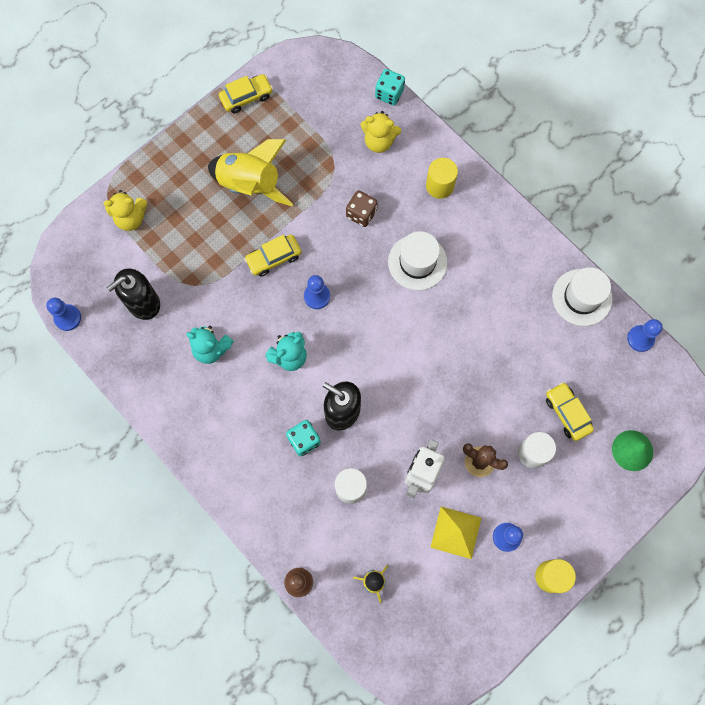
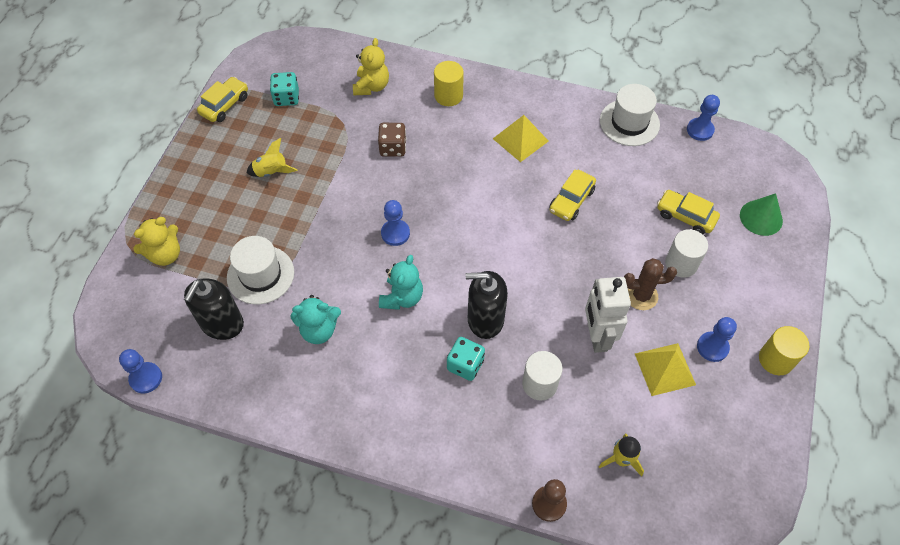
camera: 30 degrees left, 15 degrees down
(250, 184) = (271, 172): yellow rocket -> yellow rocket, size x0.49
(274, 258) = (333, 221): yellow car -> yellow car (571, 200)
(379, 141) = (371, 86): yellow teddy bear -> yellow teddy bear turned 60 degrees counterclockwise
(389, 94) = (357, 48): turquoise dice -> turquoise dice (286, 98)
(417, 262) = (470, 162): white hat -> white hat (260, 275)
(474, 263) = (520, 139): none -> yellow pyramid

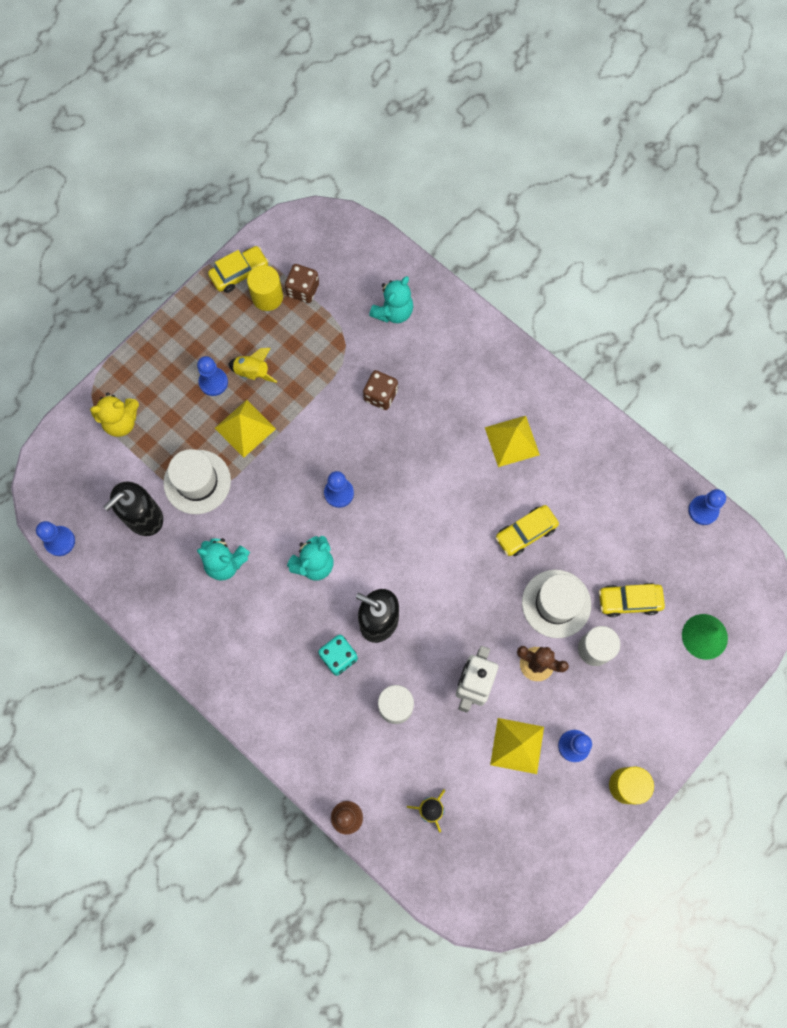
camera: 25 degrees right, 15 degrees up
(239, 192) = (213, 382): none -> blue pawn
(285, 216) = (245, 428): none -> yellow pyramid
(286, 98) = (303, 290): turquoise dice -> brown dice
(371, 86) = (393, 312): yellow teddy bear -> turquoise teddy bear
(448, 95) = (465, 356): yellow cylinder -> yellow cylinder (267, 297)
(629, 122) = (634, 469): white hat -> white hat (556, 603)
(685, 216) = (629, 601): yellow car -> yellow car turned 60 degrees counterclockwise

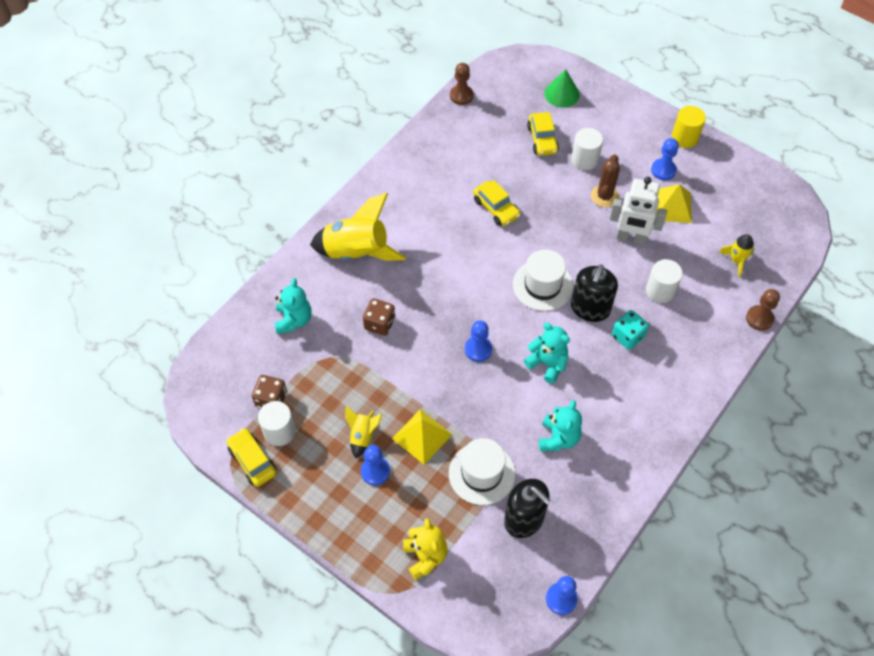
camera: 95 degrees left, 15 degrees down
(267, 297) = (279, 431): yellow cylinder -> white cylinder
(393, 312) = (294, 320): turquoise teddy bear -> turquoise teddy bear turned 60 degrees clockwise
(474, 377) = (357, 252): none -> yellow rocket
(512, 441) = (415, 221): yellow pyramid -> none
(556, 603) = (552, 185): white hat -> white hat (542, 285)
(703, 510) = (461, 96): blue pawn -> brown pawn

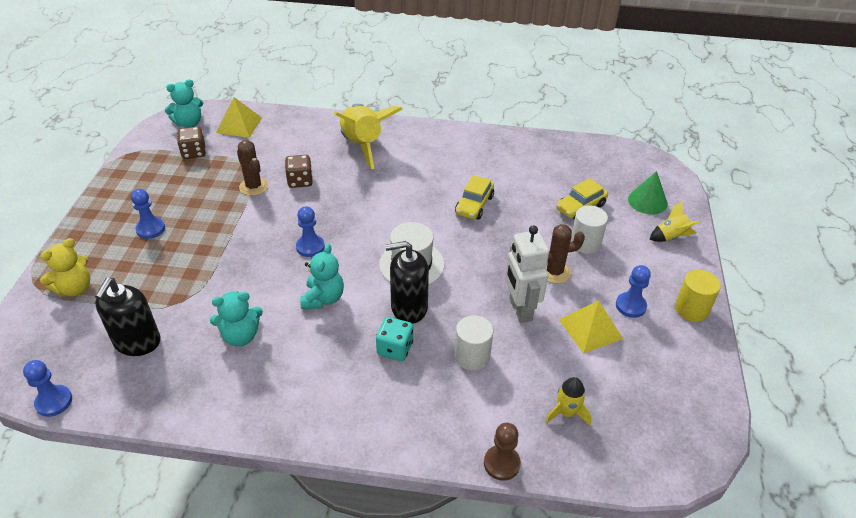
camera: 60 degrees right, 15 degrees down
(252, 461) = (133, 163): yellow car -> none
(279, 431) = (166, 166): white cylinder -> none
(294, 320) = (275, 137): turquoise teddy bear -> turquoise teddy bear (189, 123)
(362, 436) = (182, 210): yellow rocket -> yellow rocket (670, 236)
(363, 365) = (253, 186): none -> brown cactus
(422, 436) = (198, 244): yellow pyramid -> yellow pyramid (239, 125)
(461, 96) = (577, 143): brown pawn -> none
(482, 473) = (176, 295): white hat -> none

